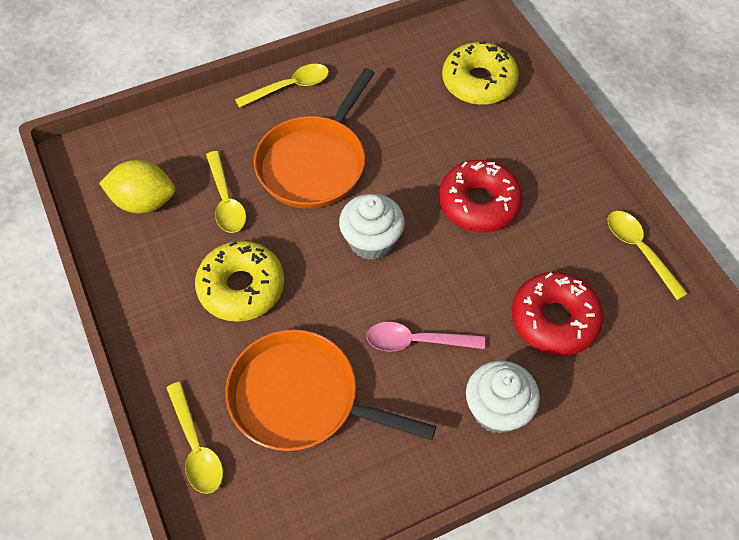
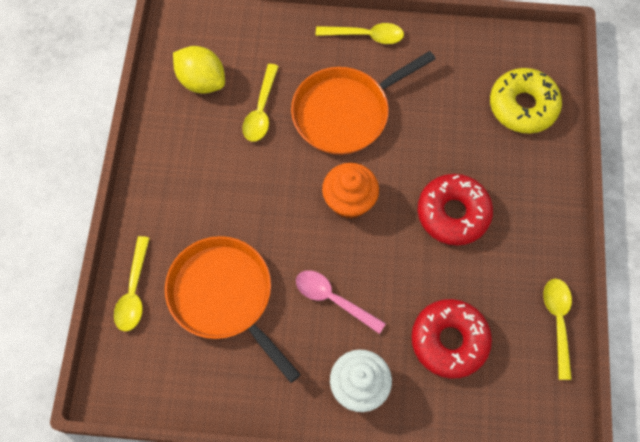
camera: 30 degrees right, 10 degrees up
(241, 287) = (232, 187): yellow donut -> none
(371, 241) = (349, 201): white cupcake -> orange cupcake

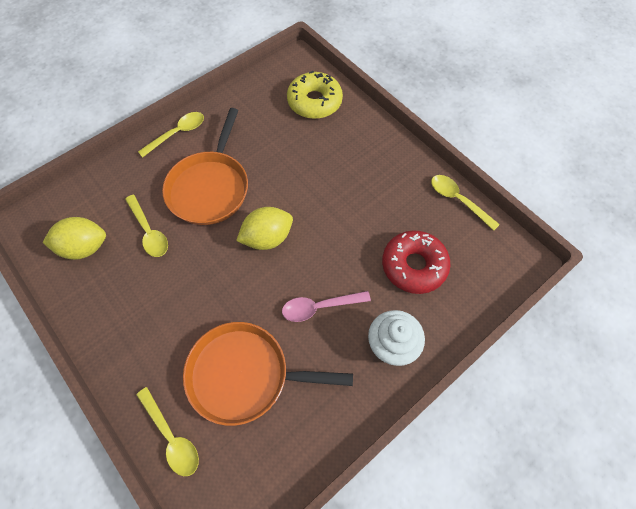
camera: 45 degrees left, 5 degrees down
(349, 201) = (267, 238): orange cupcake -> yellow lemon
(453, 213) = (338, 191): red donut -> none

